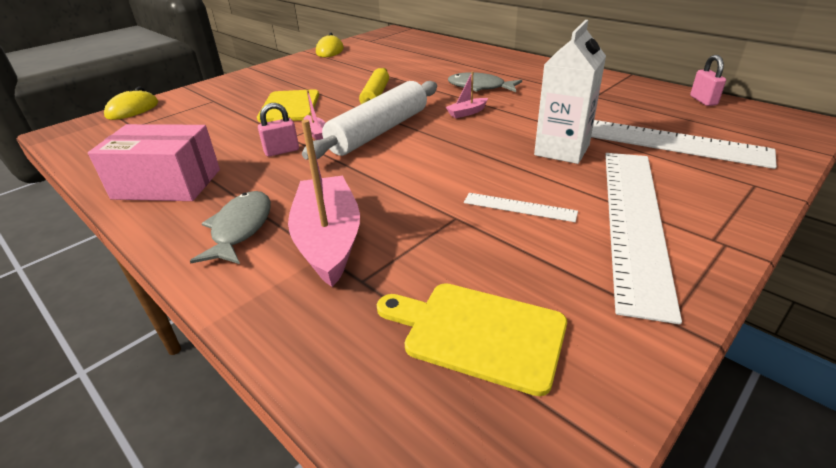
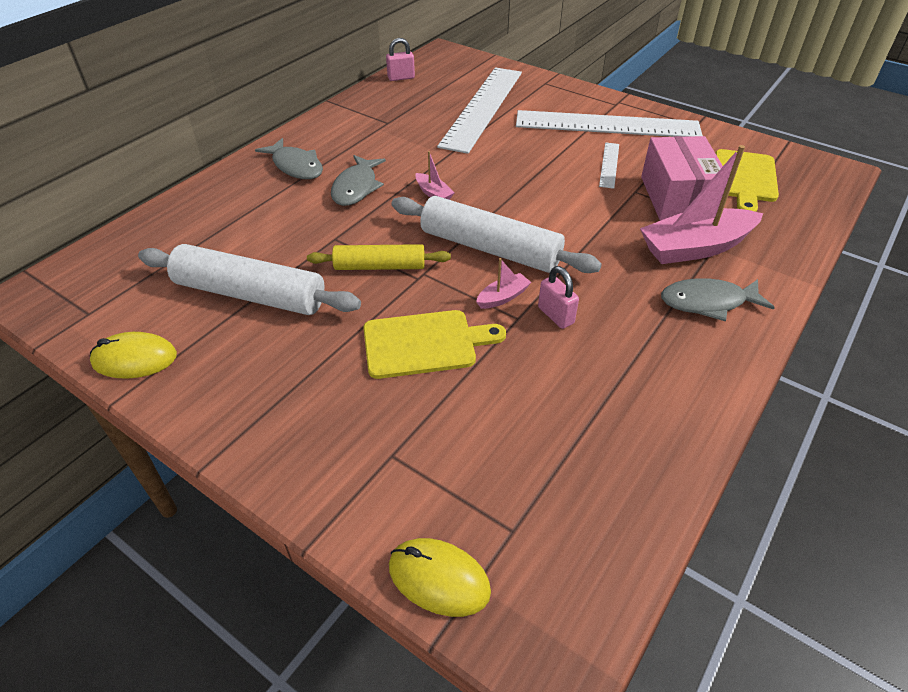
camera: 100 degrees left, 10 degrees up
(167, 184) = (662, 392): pink box -> pink box (677, 197)
(366, 67) = (250, 294): none -> white rolling pin
(512, 69) = (296, 166): none -> grey fish
(562, 150) = (511, 144): white carton -> none

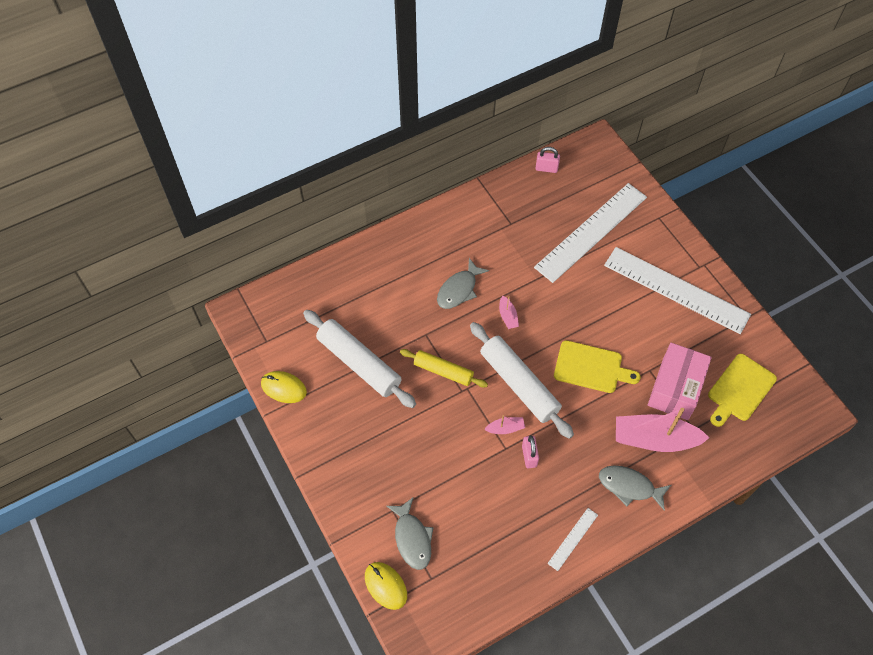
camera: 25 degrees right, 15 degrees up
(296, 166) = (427, 250): grey fish -> grey fish (412, 538)
(424, 344) = (442, 444): yellow cutting board -> yellow cutting board (591, 368)
(609, 165) = (648, 335): white ruler -> white ruler (572, 539)

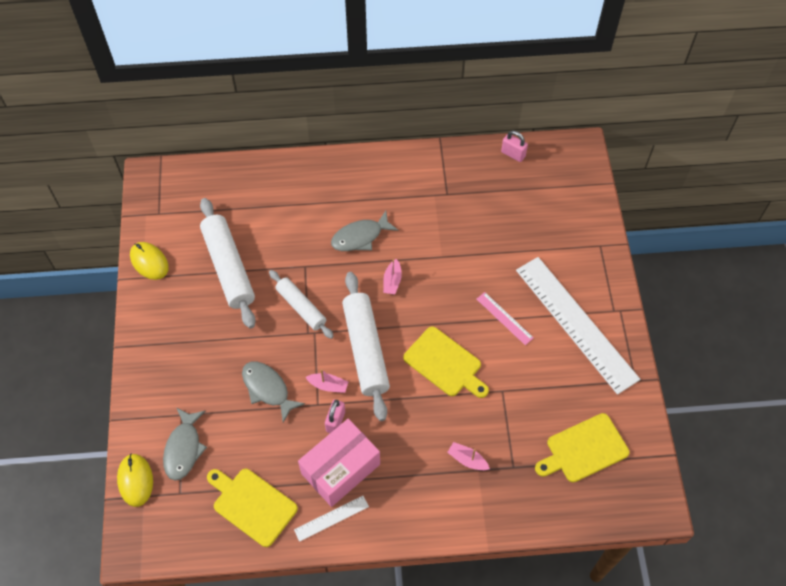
camera: 25 degrees right, 0 degrees up
(443, 371) = (301, 307): yellow rolling pin -> white rolling pin
(500, 559) = (252, 505): none -> yellow cutting board
(591, 232) = (522, 232): white ruler -> none
(617, 309) = (504, 318): none -> pink ruler
(629, 486) = (415, 494): grey fish -> grey fish (267, 389)
(654, 439) = (467, 459): pink boat -> pink boat, size x0.45
(675, 388) = (517, 419): pink box -> pink box (340, 468)

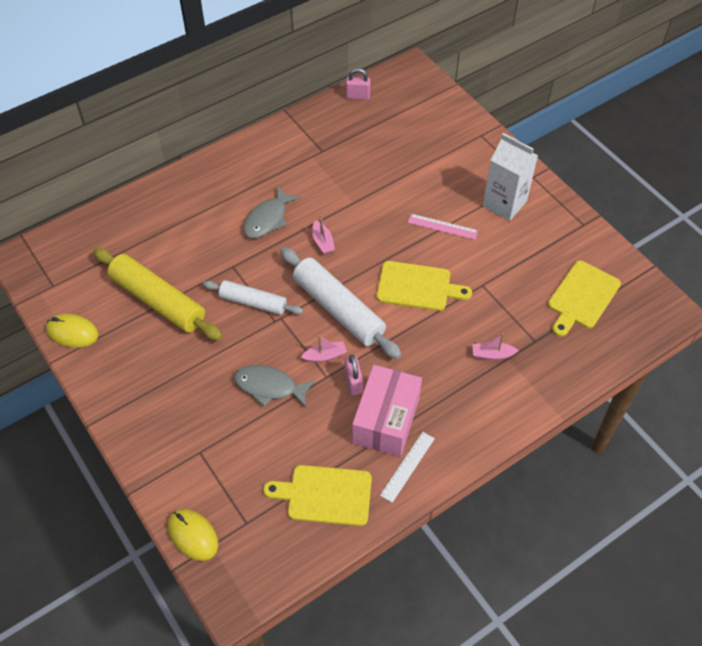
camera: 30 degrees left, 5 degrees down
(184, 449) = (223, 481): grey fish -> none
(229, 267) = (158, 300): white rolling pin -> yellow rolling pin
(575, 323) = (504, 203): white ruler -> white carton

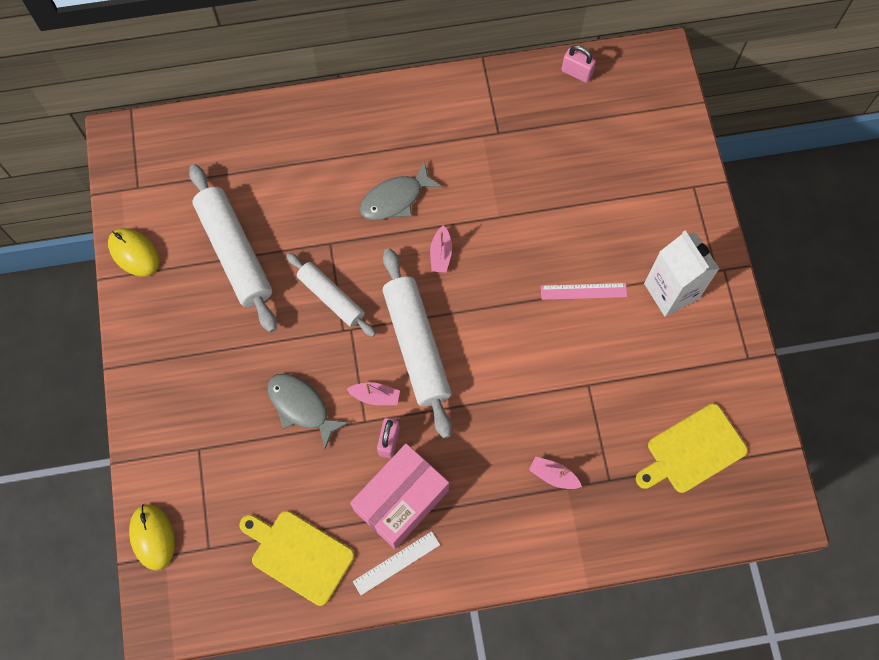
camera: 25 degrees right, 15 degrees up
(158, 300) = (235, 252): yellow rolling pin -> white rolling pin
(417, 287) = (515, 356): yellow cutting board -> none
(442, 226) = (583, 291): pink ruler -> pink ruler turned 45 degrees counterclockwise

